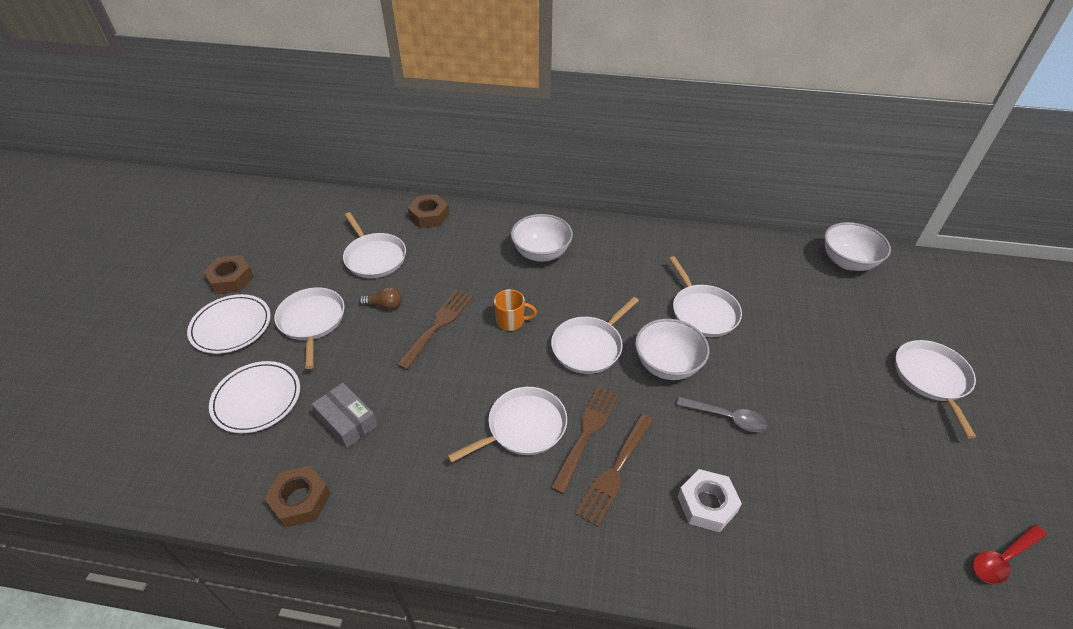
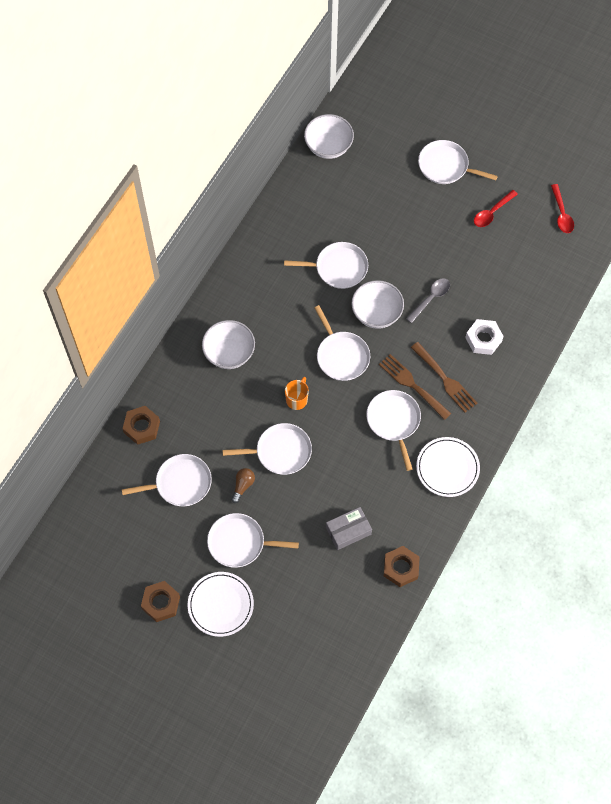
camera: 70 degrees left, 20 degrees up
(257, 399) = (305, 589): white plate -> white plate (447, 468)
(438, 325) = (280, 451): brown fork -> white pan
(915, 455) = (492, 212): none -> red spoon

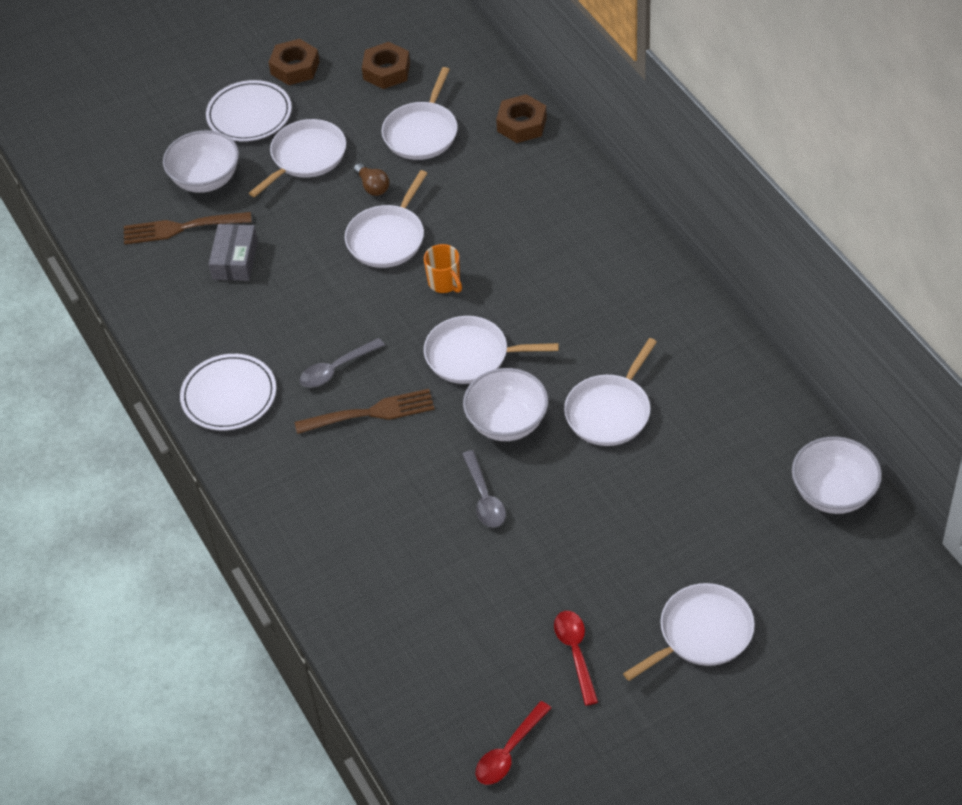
camera: 125 degrees right, 15 degrees down
(229, 353) = (562, 242): white bowl -> white bowl (206, 180)
(394, 421) = (336, 369): white pan -> grey spoon
(401, 568) = (148, 289): brown nut -> brown nut (386, 71)
(445, 379) = (350, 453): brown fork -> brown fork (181, 228)
(483, 339) = (375, 529): white nut -> none
(561, 214) = (509, 751): red spoon -> red spoon turned 75 degrees counterclockwise

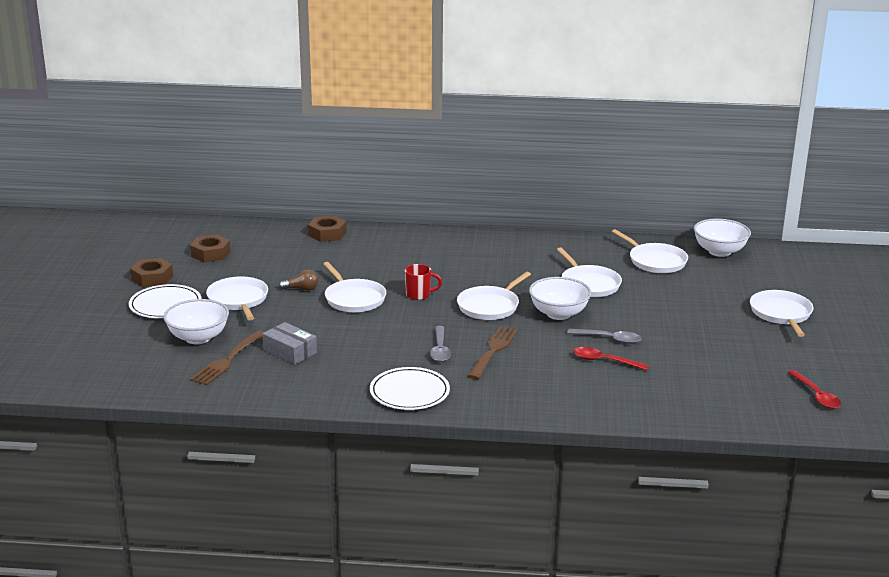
camera: 60 degrees left, 25 degrees down
(422, 133) = (282, 261): white pan -> white pan (655, 261)
(444, 283) = (419, 295): orange mug -> red mug
(575, 653) = (760, 352): red spoon -> red spoon (604, 361)

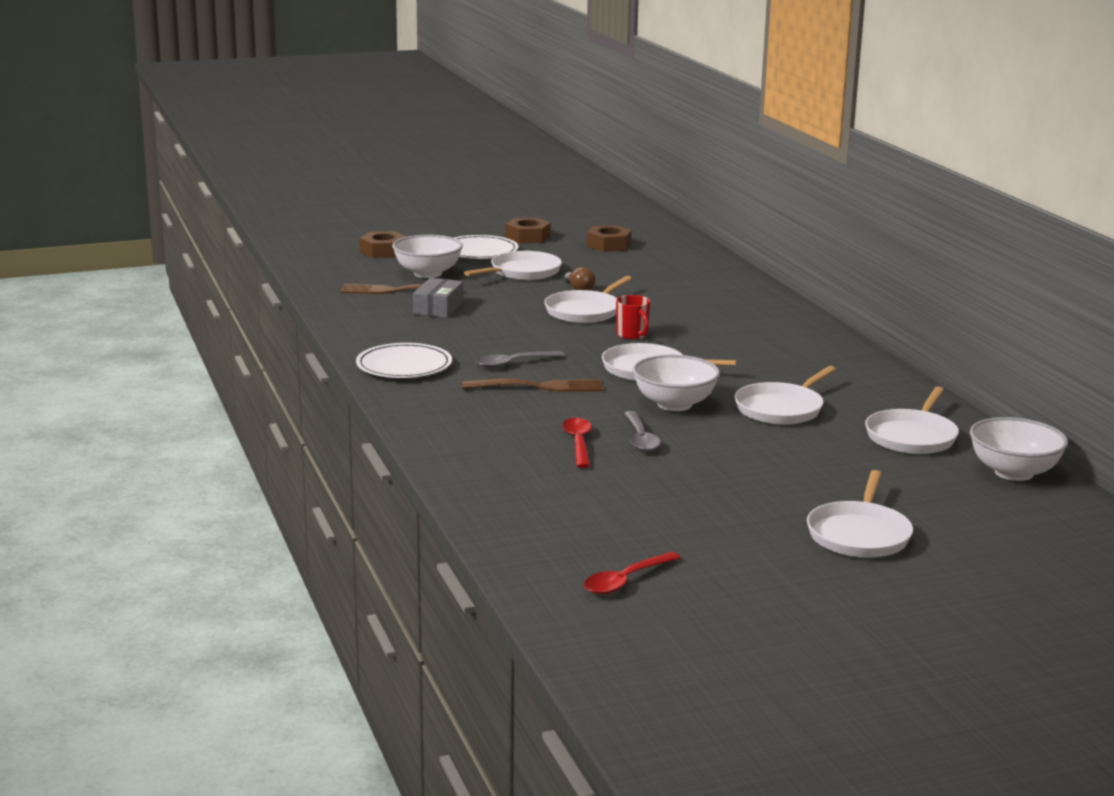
camera: 65 degrees right, 5 degrees down
(327, 234) = (725, 276): brown nut -> brown nut (383, 251)
(781, 314) = (859, 534): white pan -> white pan turned 135 degrees clockwise

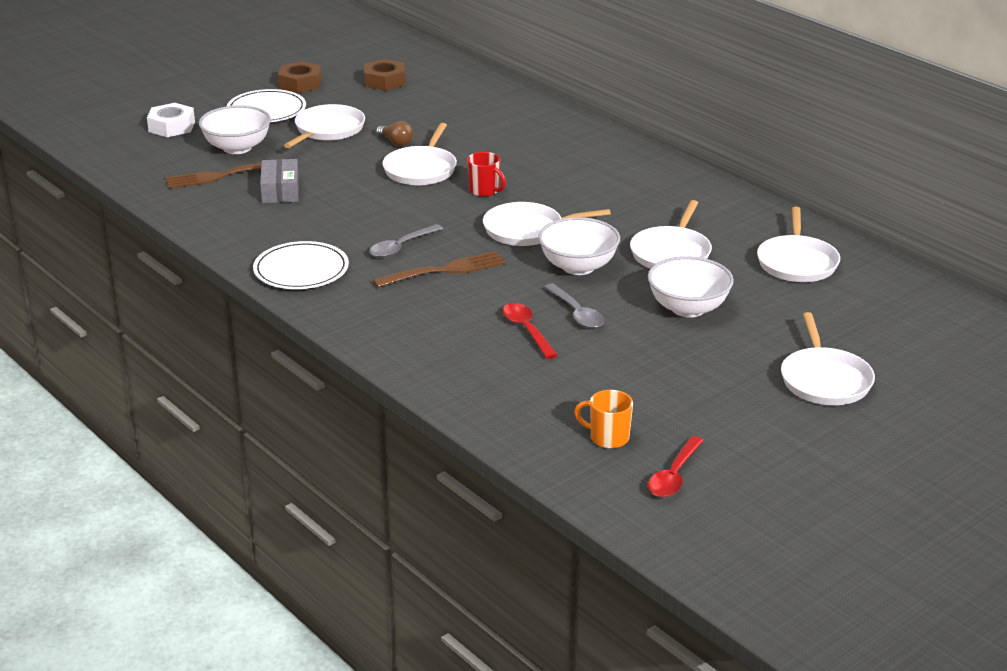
camera: 20 degrees left, 10 degrees up
(383, 251) = (171, 127): brown nut -> white nut
(584, 539) = (608, 438): none -> orange mug
(1013, 472) = (899, 285): white bowl -> white bowl (688, 308)

